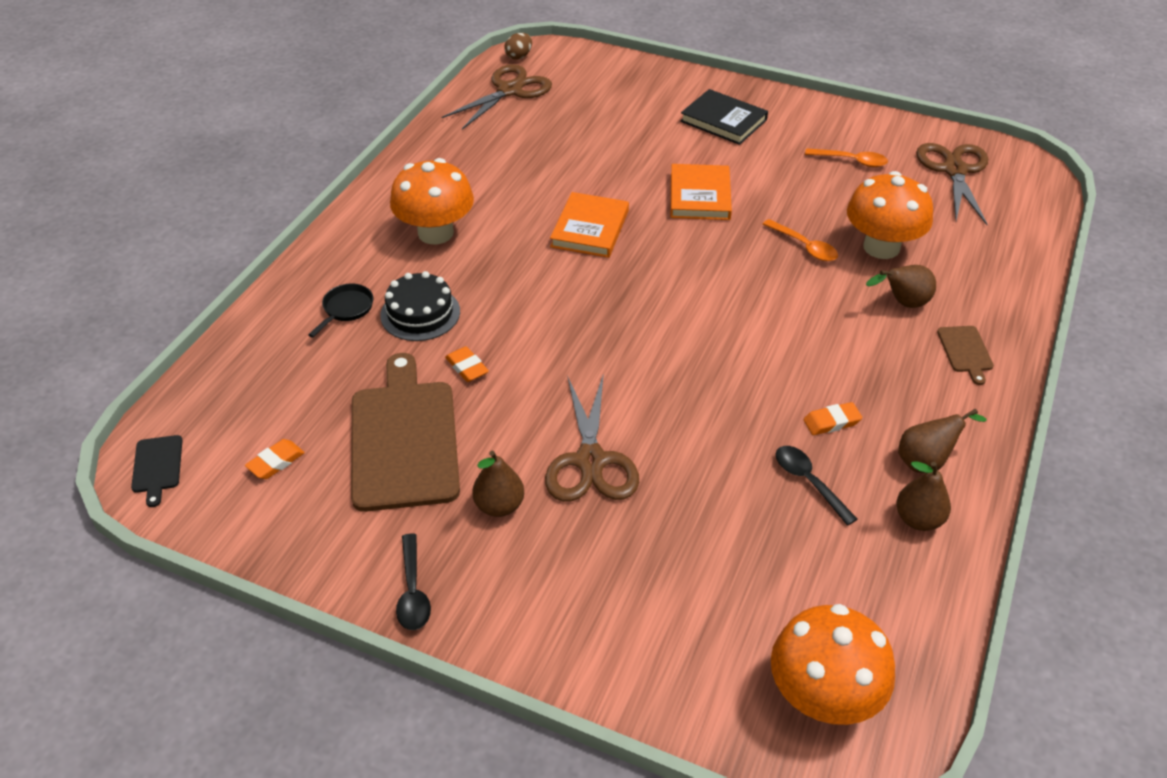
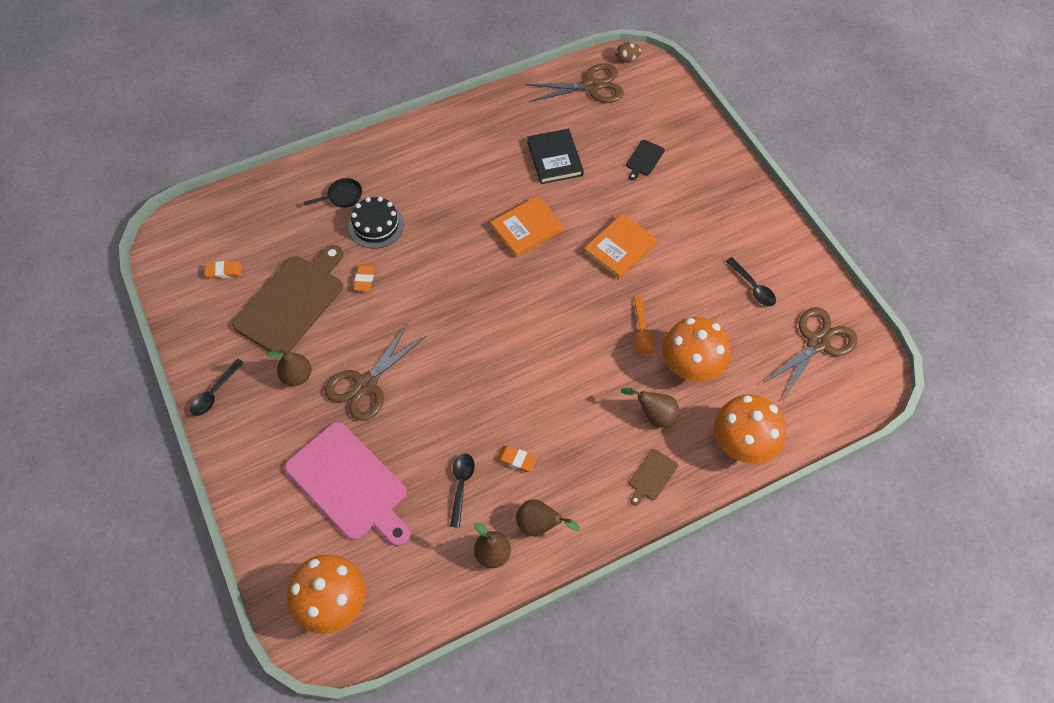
camera: 40 degrees right, 15 degrees up
(157, 466) = (173, 235): black cutting board -> black cutting board (644, 159)
(435, 233) = (438, 173): orange mushroom -> orange mushroom (742, 444)
(691, 566) = (349, 484): none -> pink cutting board
(723, 121) = (703, 198): black book -> black book (554, 159)
(851, 161) = (753, 287): orange spoon -> black spoon

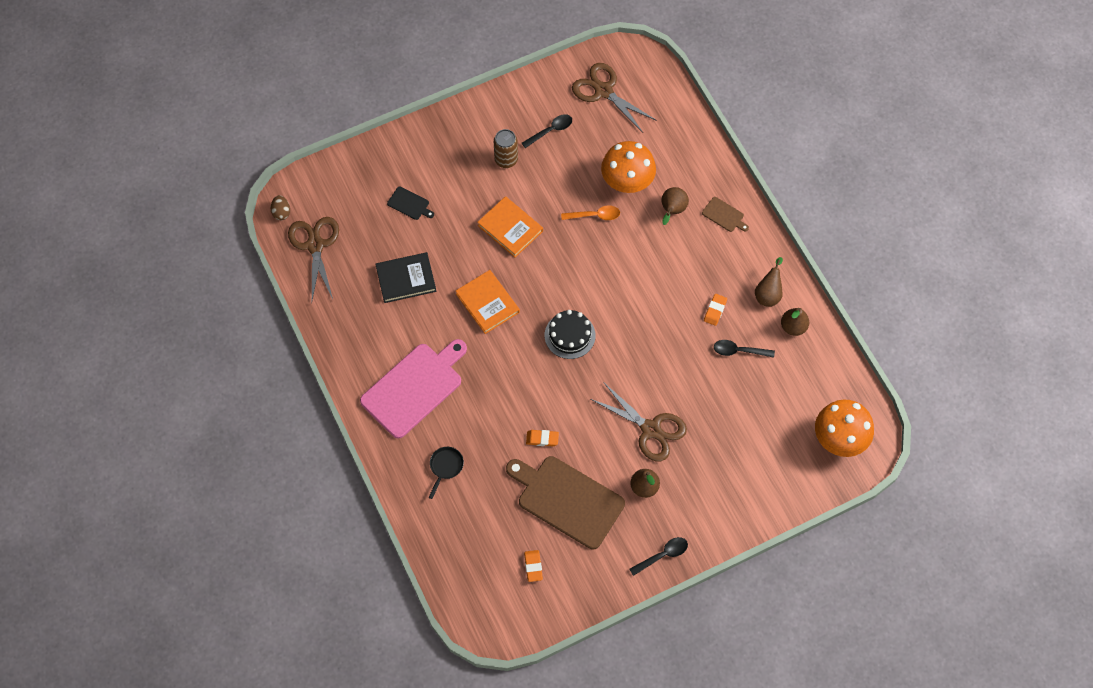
camera: 90 degrees left, 5 degrees up
(214, 393) = (662, 555): black spoon -> black spoon turned 60 degrees counterclockwise
(342, 196) = (445, 467): black pan -> black pan turned 45 degrees clockwise
(349, 484) = (742, 435): pink cutting board -> pink cutting board (414, 388)
(376, 225) = (481, 433): black cake -> black cake (570, 335)
(708, 244) = (506, 160): none -> brown can
(742, 444) = (694, 152): orange mushroom -> none

